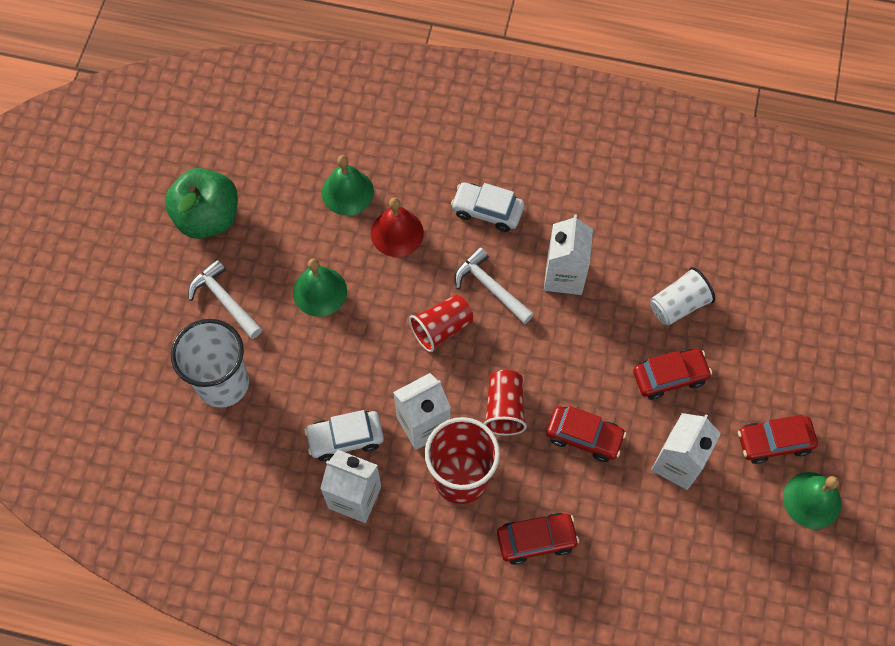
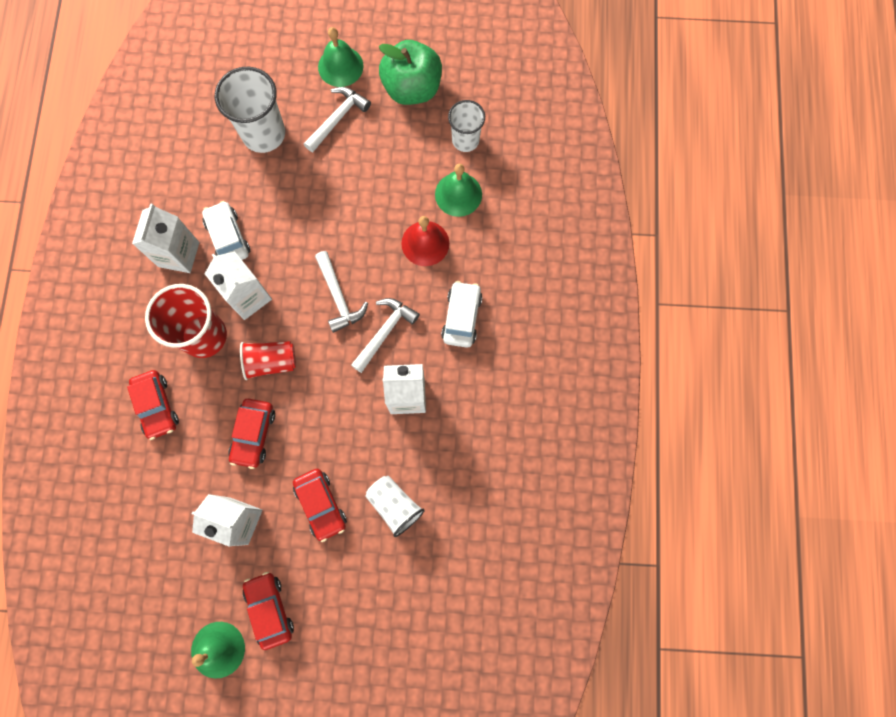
camera: 80 degrees right, 10 degrees up
(285, 175) = (465, 140): none -> white cup
(320, 291) = (358, 191): green bell -> green bell (340, 66)
(441, 328) = (338, 297): red cup -> white hammer

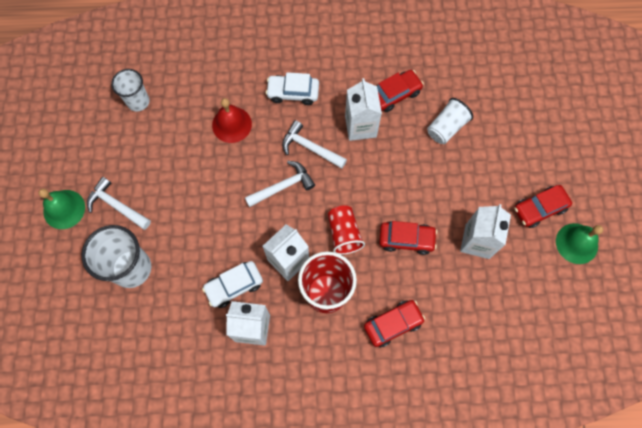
camera: 95 degrees left, 5 degrees down
(321, 505) = (454, 180): red car -> red car (395, 94)
(412, 88) = (88, 147): green apple -> none
(458, 194) = (187, 103): green bell -> none

